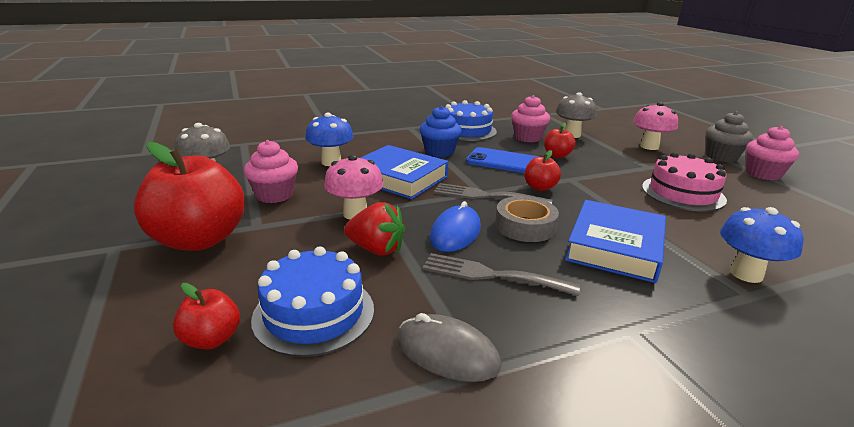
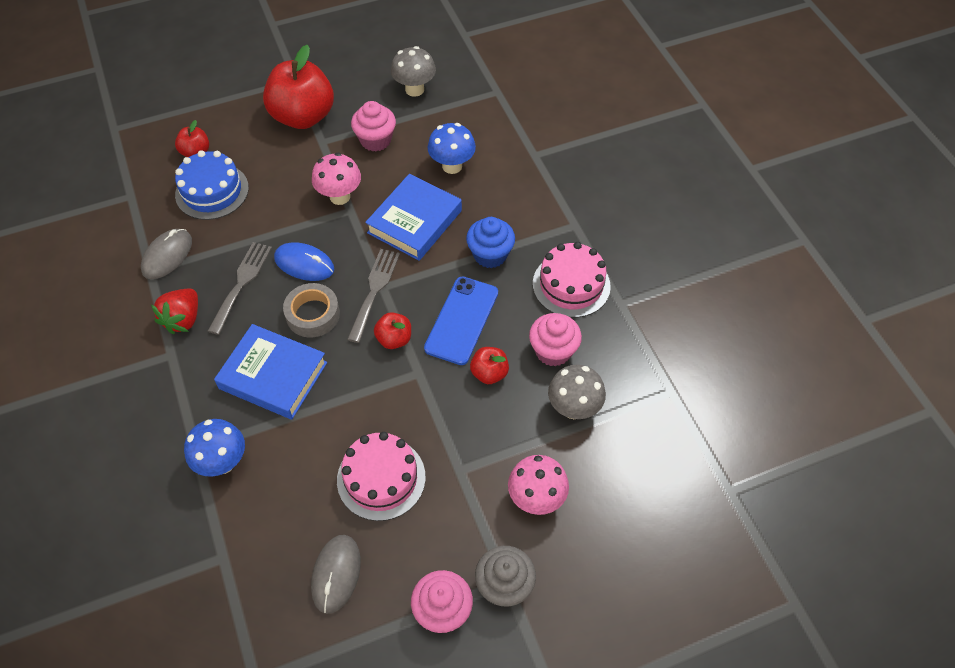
camera: 90 degrees right, 30 degrees up
(376, 249) = (282, 215): red strawberry -> red strawberry (183, 319)
(467, 131) = (571, 285): blue cake -> pink cake
(787, 210) = (336, 574): none -> grey mouse

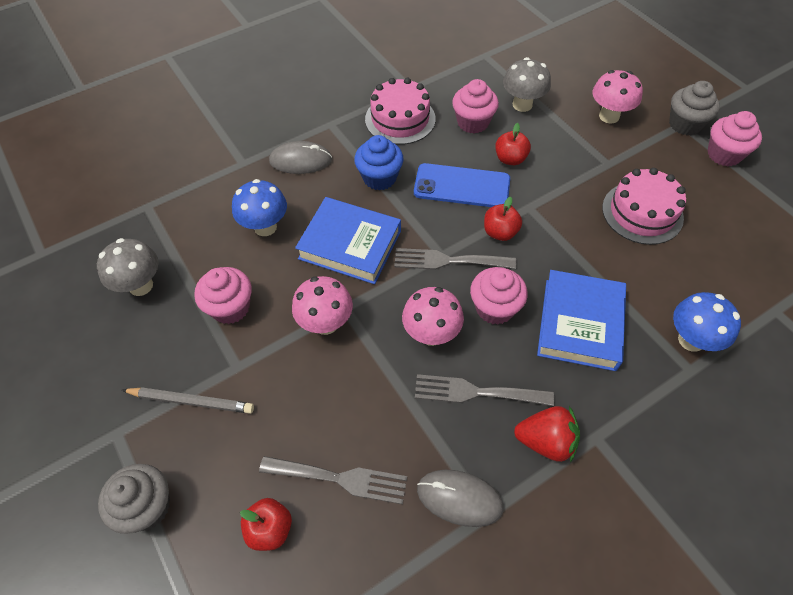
camera: 100 degrees left, 0 degrees up
(212, 191) = (340, 479): blue cake -> grey fork
(238, 95) = (147, 507): none -> grey cupcake
(303, 117) = (191, 402): red apple -> grey pencil
(304, 264) = (431, 334): blue mouse -> pink mushroom
(313, 314) = (494, 308): grey tape -> pink cupcake
(336, 574) = (738, 224): grey mouse -> grey mouse (301, 160)

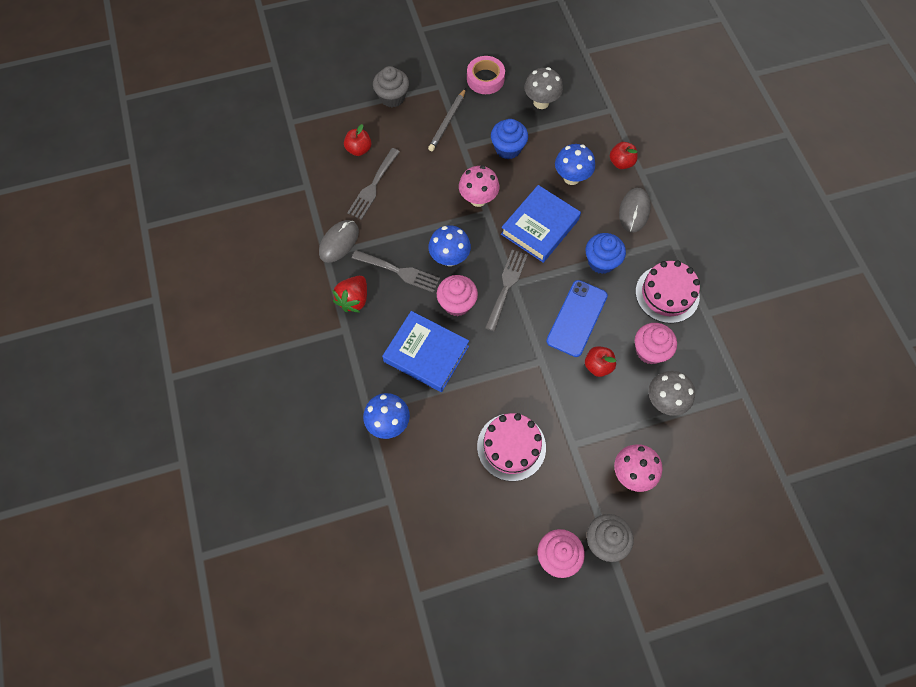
camera: 105 degrees right, 10 degrees up
(98, 368) = (485, 79): none -> pink tape
(230, 308) = (508, 148): pink cupcake -> blue cupcake
(431, 334) = (449, 258): pink mushroom -> blue mushroom
(476, 392) = (399, 271): grey fork -> grey fork turned 90 degrees clockwise
(500, 232) = (522, 330): red apple -> red apple (621, 162)

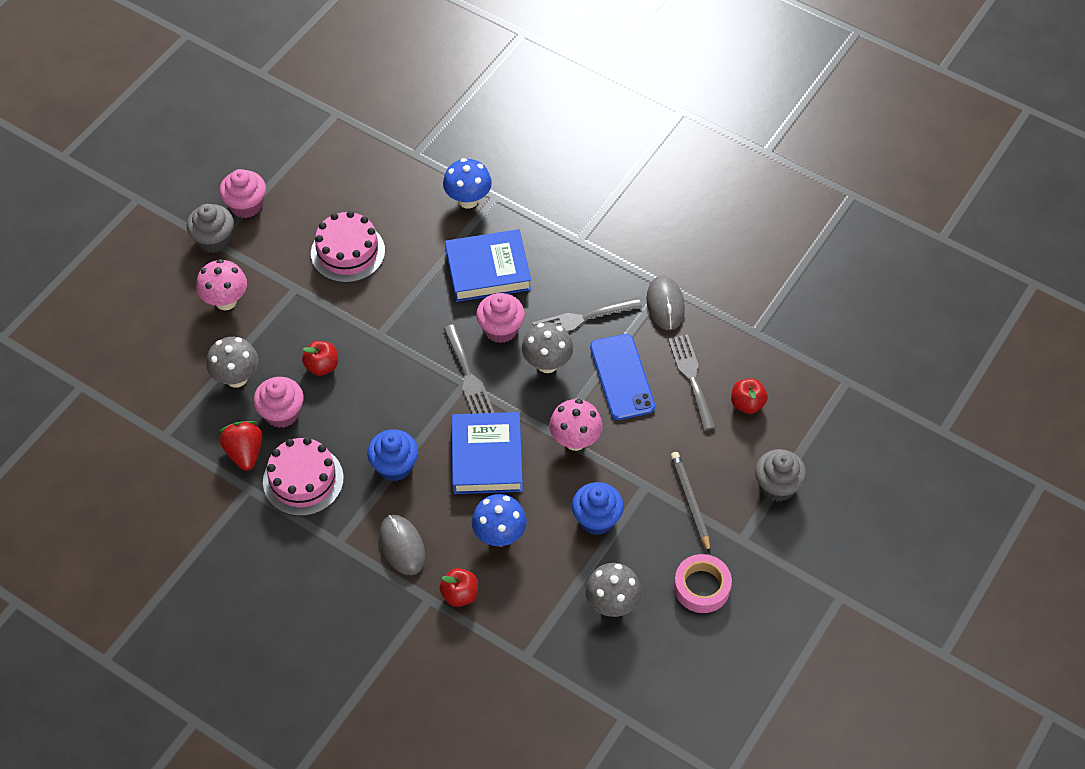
camera: 140 degrees right, 10 degrees down
(354, 299) = (597, 267): red strawberry -> red strawberry (245, 453)
(449, 258) = (547, 364): blue mushroom -> grey mushroom
(577, 318) = (375, 394): blue phone -> blue phone (622, 377)

